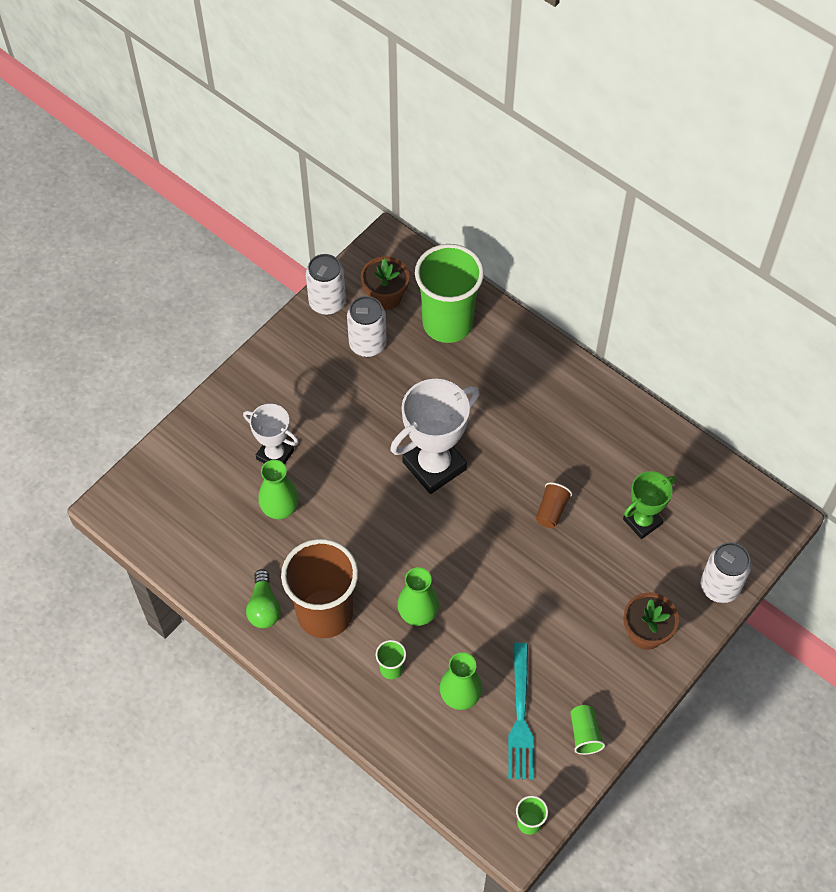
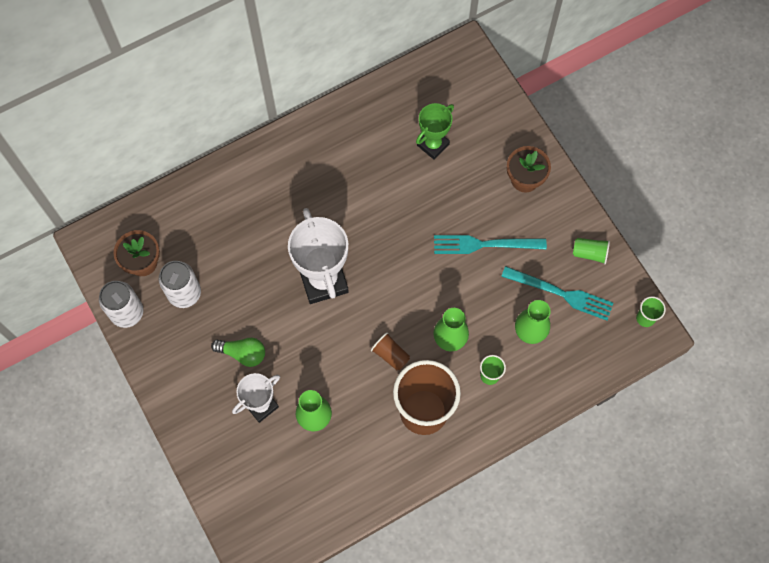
camera: 70 degrees left, 10 degrees up
(264, 607) = (400, 459): green light bulb -> green light bulb (243, 353)
(447, 323) = (192, 222): green cup -> none
(545, 614) = (484, 244): none -> turquoise fork
(551, 511) = (398, 206): brown cup -> brown cup (391, 355)
(642, 521) = (433, 145): green trophy -> green trophy turned 60 degrees clockwise
(719, 587) = (506, 113): white can -> none

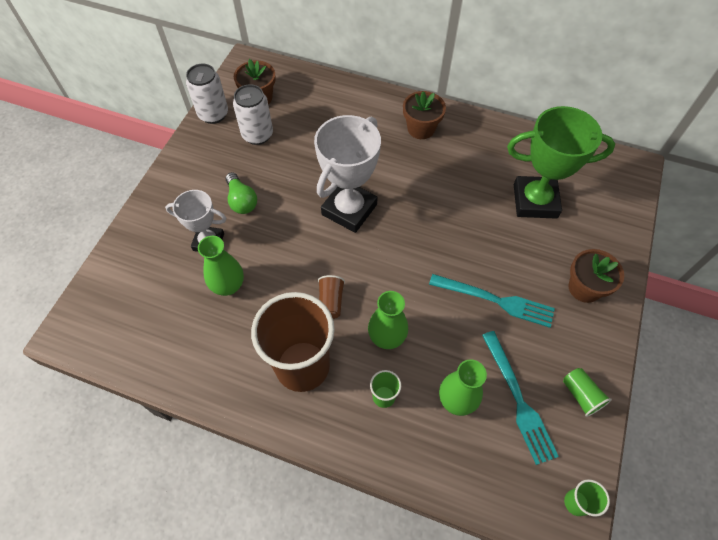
camera: 50 degrees right, 10 degrees down
(295, 164) = (421, 129): none -> brown flower pot
(433, 145) = (535, 201): green trophy -> green trophy, size x1.66
(484, 244) = (495, 300): turquoise fork -> turquoise fork turned 150 degrees clockwise

